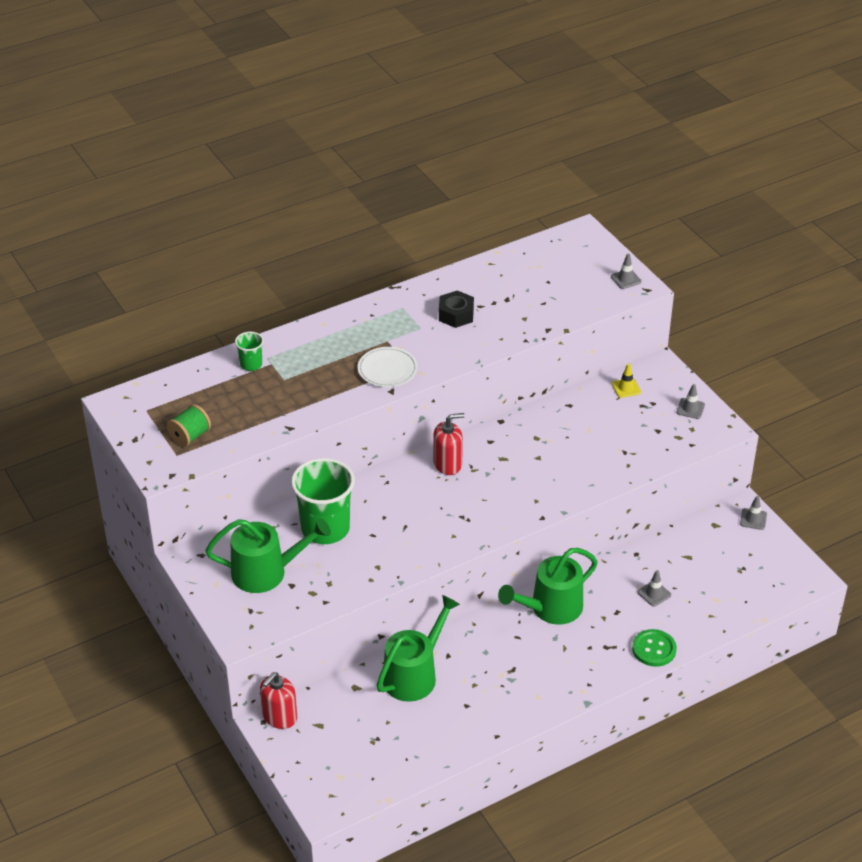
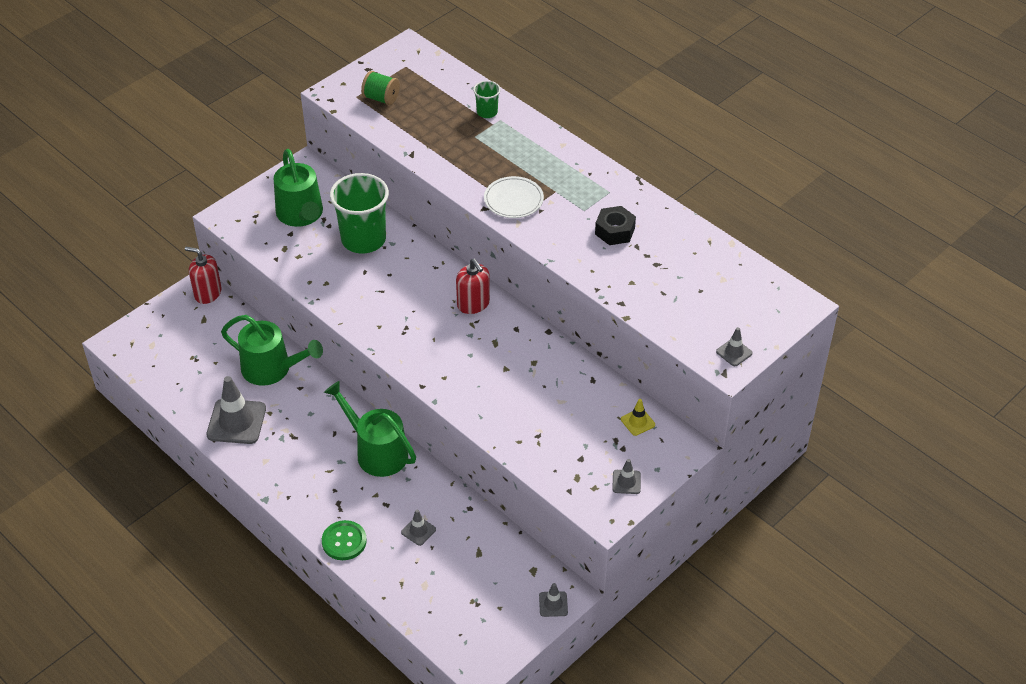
camera: 75 degrees right, 5 degrees up
(478, 713) = (236, 422): none -> grey traffic cone

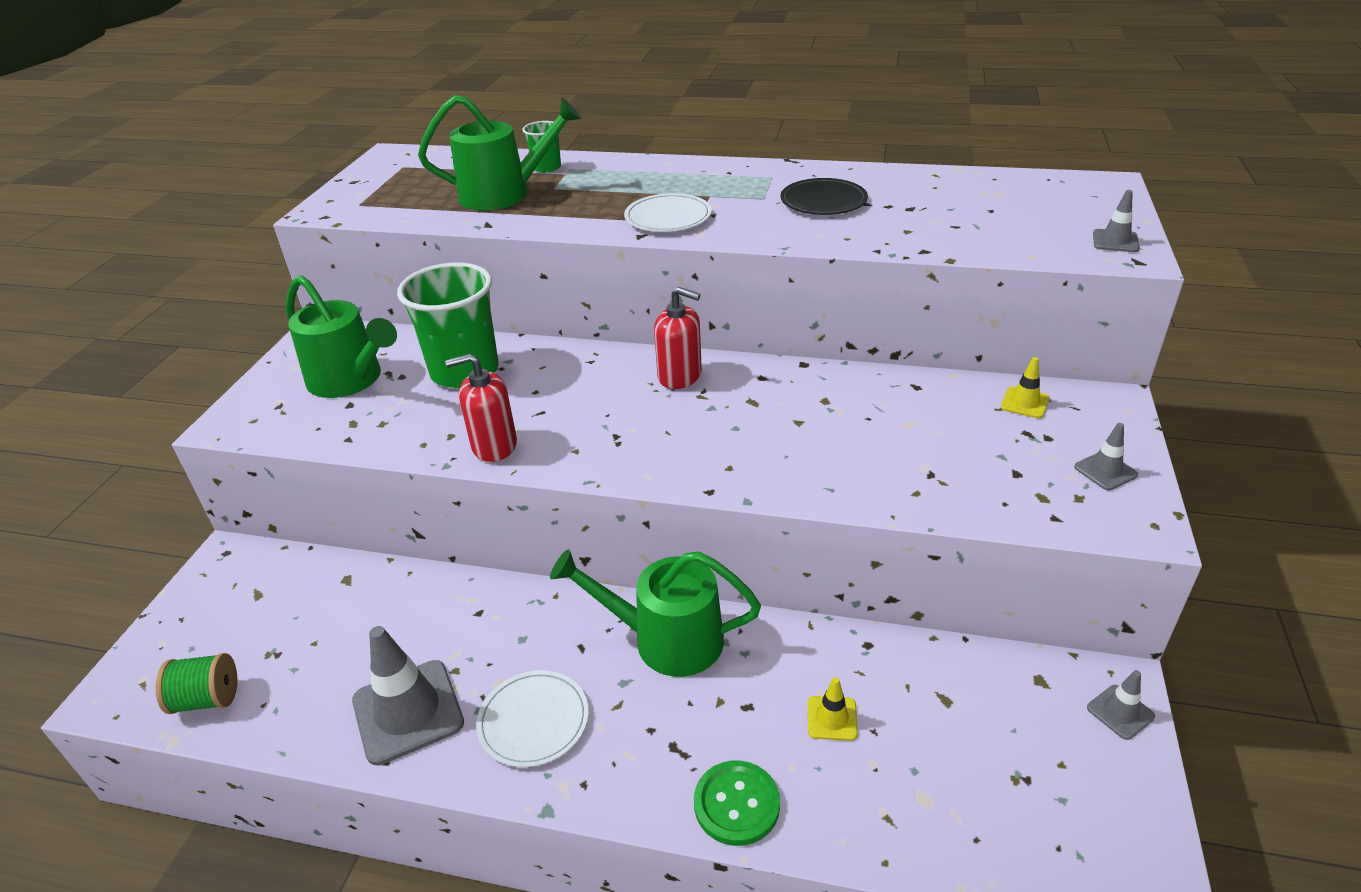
camera: 30 degrees left, 10 degrees down
(207, 293) = (243, 558): red soap dispenser -> red soap dispenser (494, 445)
(272, 369) = (415, 608): green watering can -> green watering can (503, 194)
(287, 457) = (533, 720): none -> white plate
(381, 98) = (396, 196): green spool -> green spool (207, 699)
(418, 531) = (832, 718): grey traffic cone -> yellow traffic cone
(614, 231) = (823, 201): black nut -> black plate

